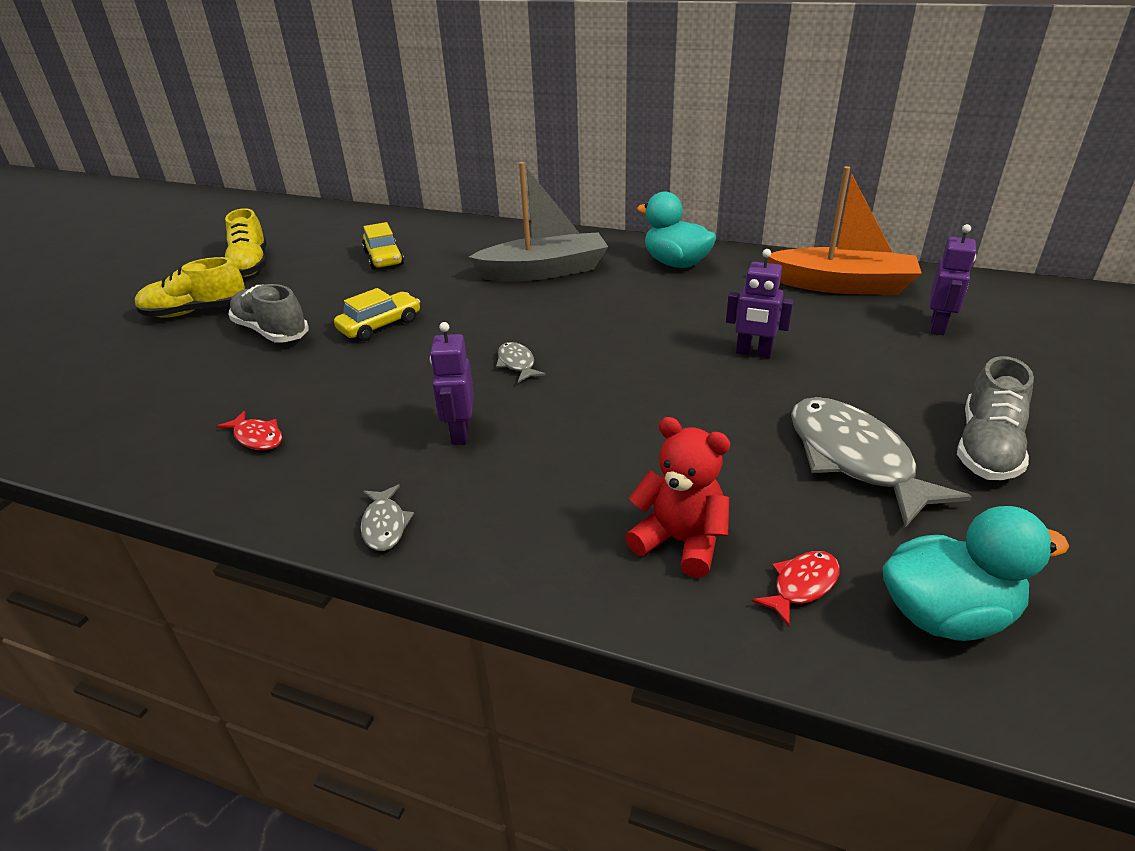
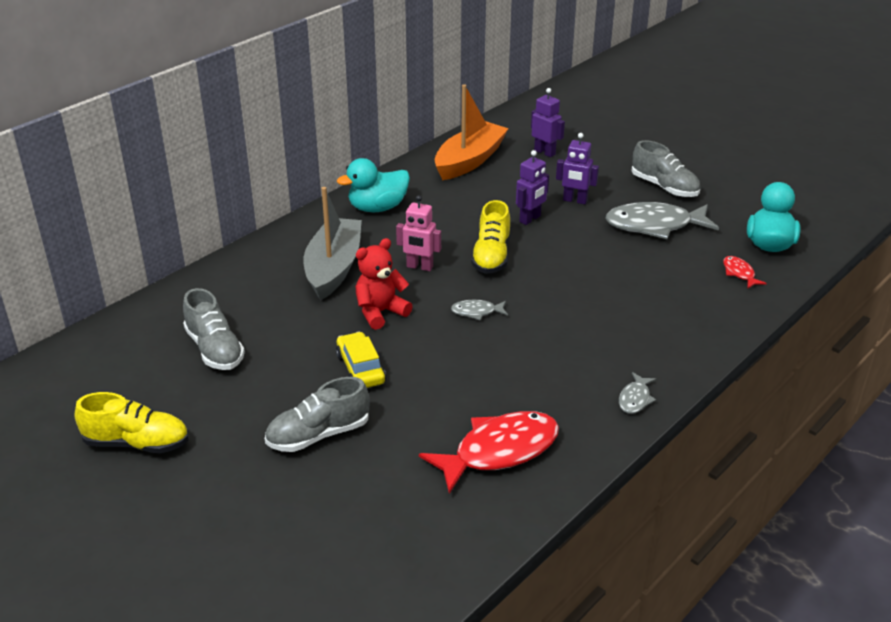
camera: 70 degrees left, 0 degrees up
(195, 312) = (226, 487): yellow shoe -> yellow shoe (491, 256)
(257, 437) = (499, 451): red fish -> red fish, size x2.17
(384, 258) = (215, 349): yellow car -> grey shoe
(385, 525) = (635, 399): grey fish -> grey fish turned 105 degrees clockwise
(460, 433) = (551, 353): purple robot -> purple robot (575, 200)
(582, 311) = (419, 267): none -> pink robot
(680, 541) = (695, 298): red teddy bear -> red teddy bear (380, 312)

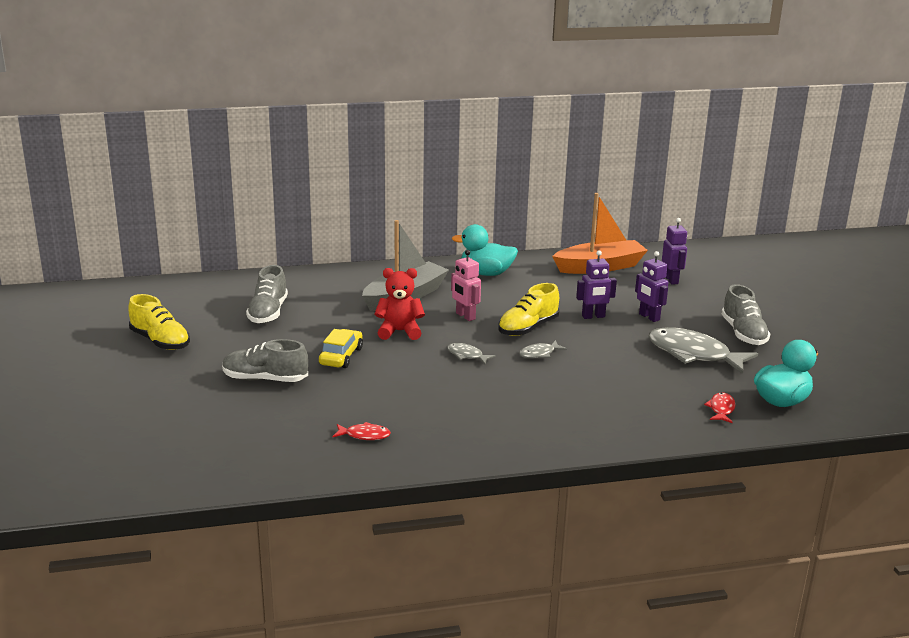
camera: 35 degrees right, 10 degrees down
(499, 451) = (364, 435): red fish -> red fish, size x0.46
(635, 399) = (507, 448): grey fish -> grey fish (539, 354)

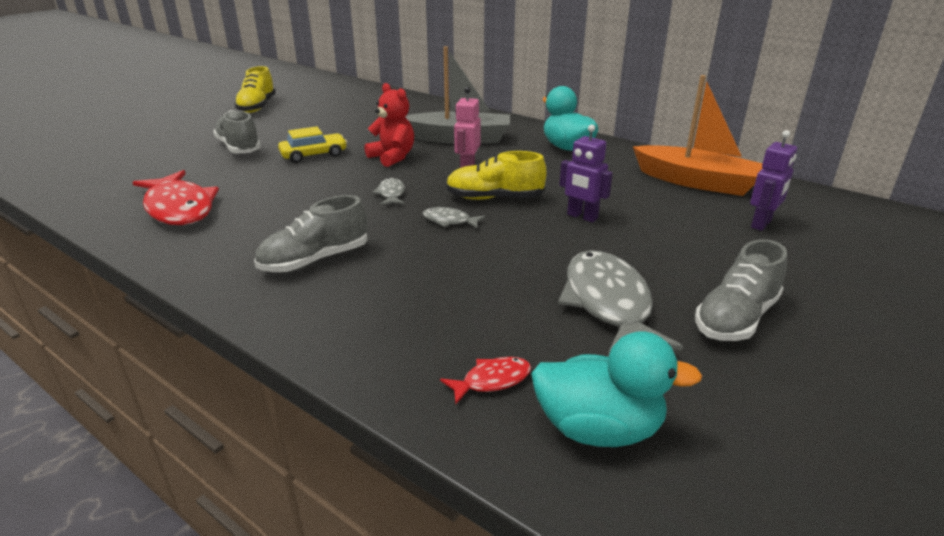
camera: 50 degrees right, 5 degrees up
(268, 313) = (350, 115): grey shoe -> grey shoe (315, 260)
(364, 435) = (179, 208): red fish -> red fish, size x2.17
(649, 317) = (644, 244): purple robot -> none

